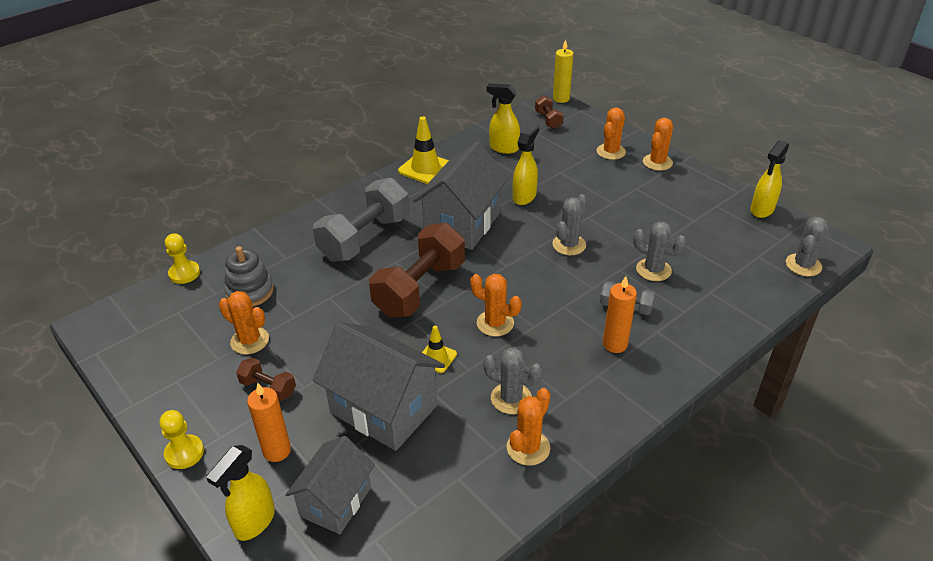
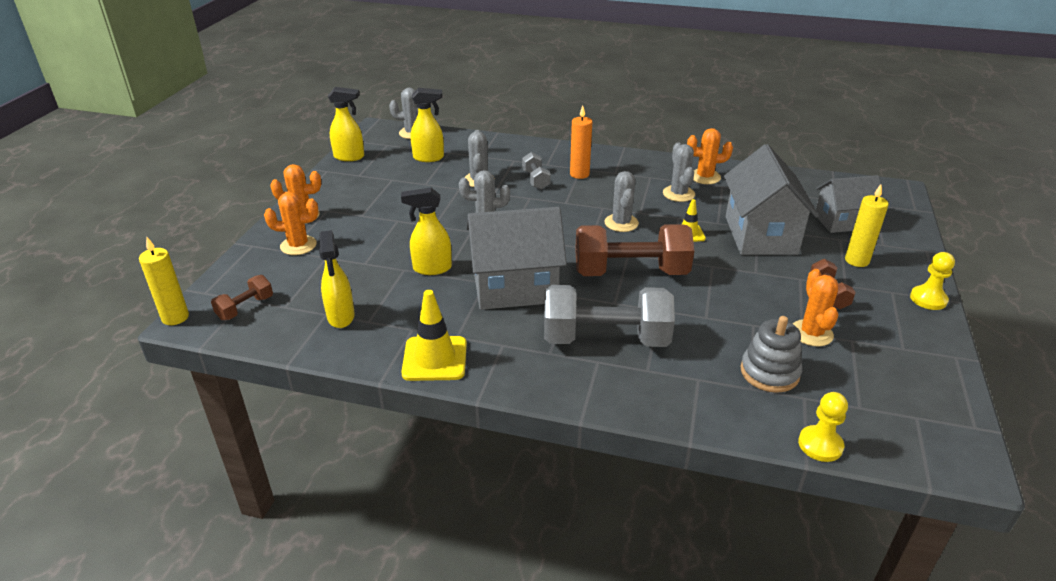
camera: 125 degrees left, 5 degrees down
(254, 522) = (903, 242): yellow spray bottle -> yellow spray bottle (429, 158)
(277, 451) = (857, 260): orange candle -> yellow candle
(495, 323) = (621, 223): orange cactus -> grey cactus

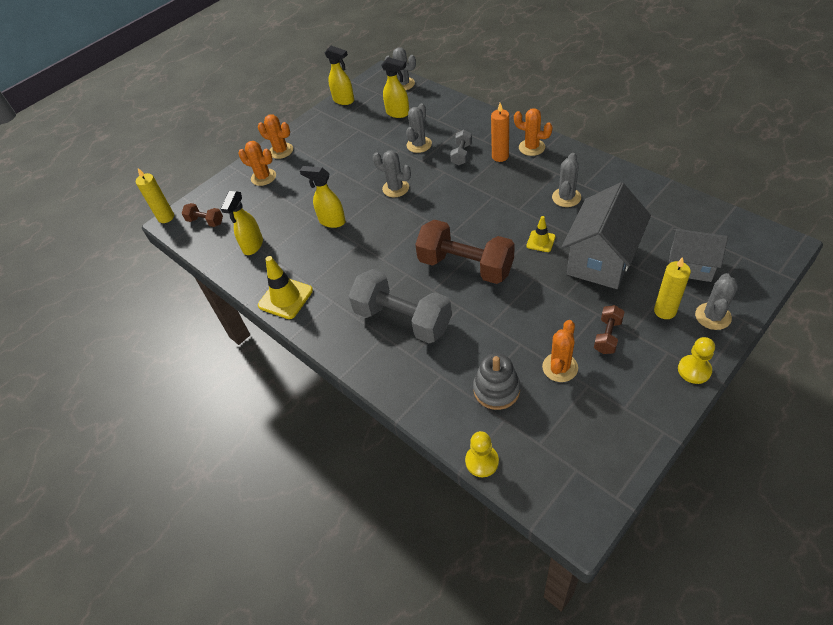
camera: 35 degrees right, 15 degrees up
(245, 308) = (205, 221): brown dumbbell -> brown dumbbell turned 45 degrees clockwise
(515, 287) = (374, 255): grey house -> none
(621, 223) = (495, 216): grey cactus -> grey cactus (713, 316)
(705, 177) = (604, 184): orange cactus -> orange cactus (531, 147)

